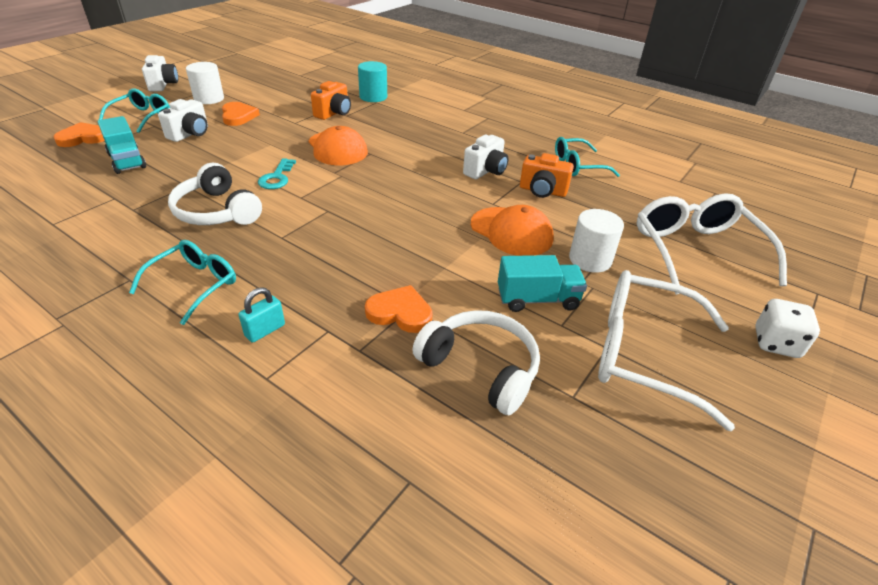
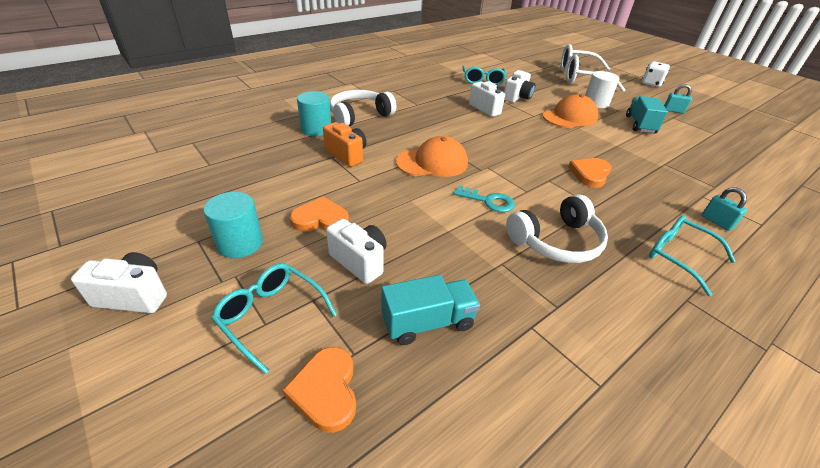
camera: 75 degrees left, 0 degrees up
(209, 99) = (240, 243): white cylinder -> turquoise cylinder
(400, 312) = (671, 167): orange heart -> orange heart (590, 174)
(480, 368) = (708, 152): white headphones -> white headphones (359, 116)
(542, 191) = (517, 97): orange camera -> white camera
(642, 353) = (673, 111): white glasses -> turquoise padlock

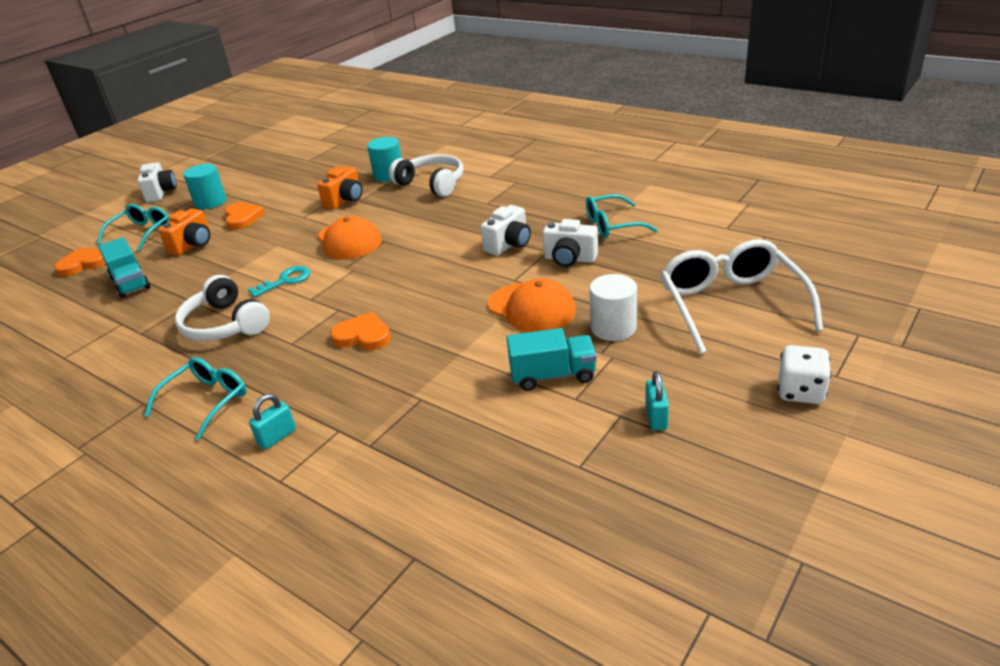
camera: 80 degrees right, 5 degrees down
(359, 261) = (193, 245): white camera -> orange camera
(488, 201) = (285, 281): turquoise key -> turquoise key turned 135 degrees counterclockwise

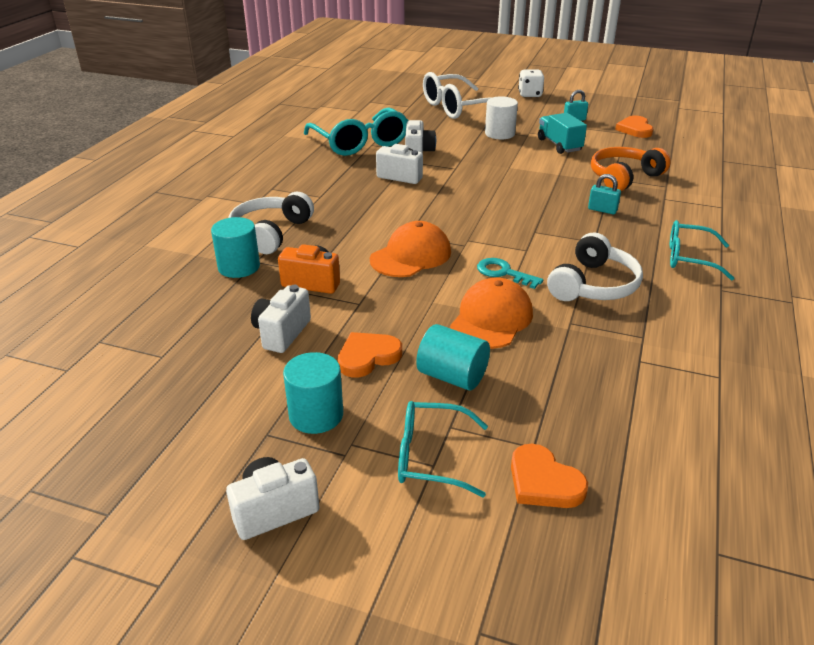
camera: 110 degrees left, 0 degrees up
(130, 283) = (563, 395): turquoise truck -> none
(193, 245) = (452, 376): orange camera -> turquoise cylinder
(277, 437) = (691, 218): turquoise padlock -> turquoise padlock (602, 210)
(295, 191) = (282, 333): none -> white camera
(363, 336) = (563, 212): orange heart -> orange heart (635, 129)
(417, 410) = (624, 177): none -> orange headphones
(532, 308) = (490, 158): orange cap -> orange cap (491, 319)
(612, 225) = (360, 143): turquoise glasses -> turquoise glasses, size x1.63

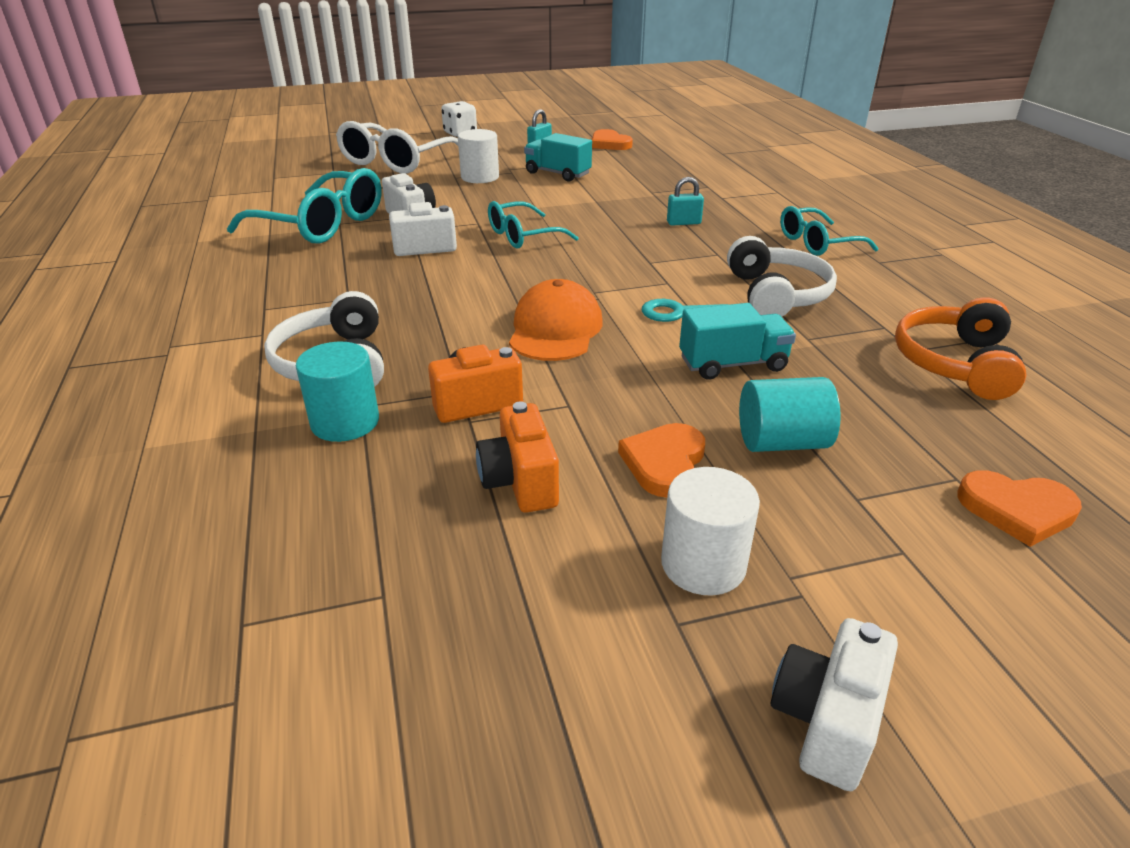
camera: 35 degrees left, 0 degrees up
(282, 333) = (520, 482): white camera -> orange camera
(316, 415) = (703, 564): turquoise cylinder -> white cylinder
(430, 457) = (887, 544): turquoise glasses -> turquoise glasses (522, 236)
(491, 319) = (732, 364): orange cap -> turquoise truck
(624, 177) = (661, 188): orange headphones -> orange headphones (955, 363)

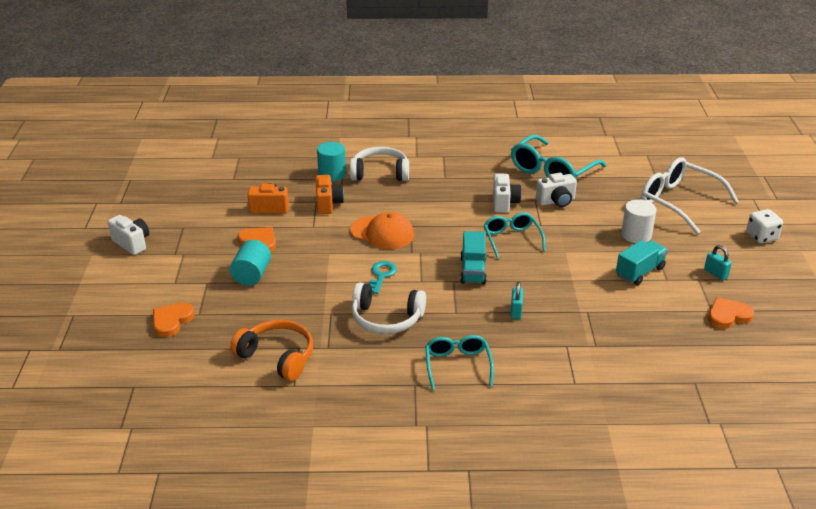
camera: 105 degrees right, 0 degrees up
(703, 564) = (202, 238): white cylinder -> none
(732, 364) = (319, 279): turquoise truck -> turquoise truck (473, 271)

